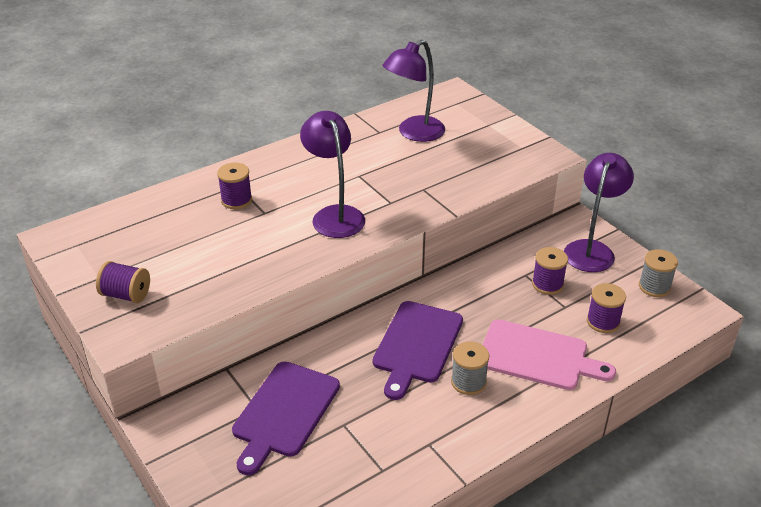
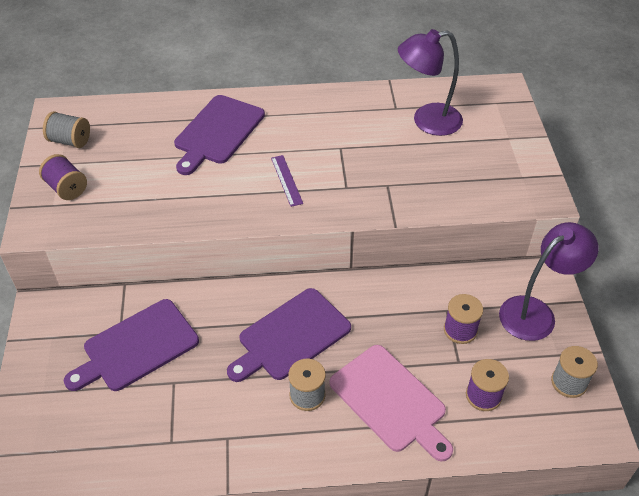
camera: 30 degrees right, 10 degrees up
(92, 256) = (70, 141): none -> grey spool
(236, 200) = (217, 132): purple spool -> purple cutting board
(334, 215) = (286, 180): purple lamp -> purple ruler

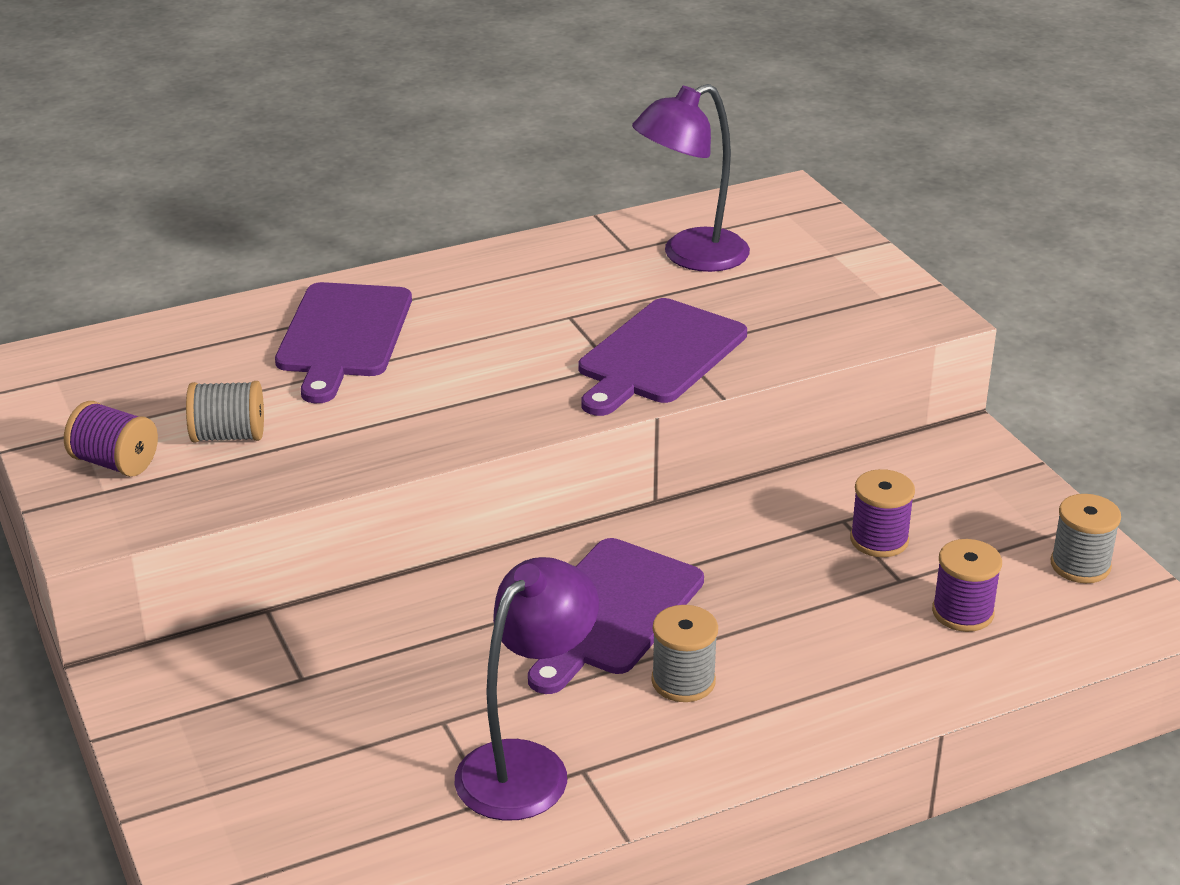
camera: 20 degrees left, 15 degrees down
(70, 141) = (76, 398): grey spool -> grey spool (228, 436)
(137, 347) = (346, 690): purple cutting board -> purple cutting board (658, 356)
(286, 180) = (506, 375): purple ruler -> none
(390, 401) = (822, 655): pink cutting board -> none
(535, 312) = (982, 491): purple lamp -> purple lamp (527, 766)

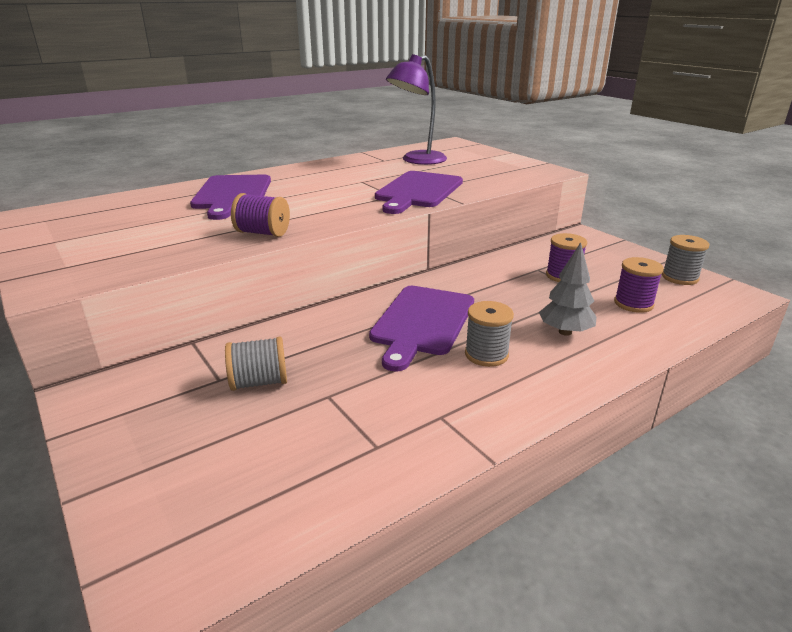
camera: 10 degrees left, 5 degrees down
(115, 463) = (77, 253): purple spool -> purple spool (263, 233)
(228, 436) = (159, 236): grey spool -> grey spool (259, 382)
(527, 766) = (398, 418): purple lamp -> none
(820, 655) = (565, 332): none -> grey tree

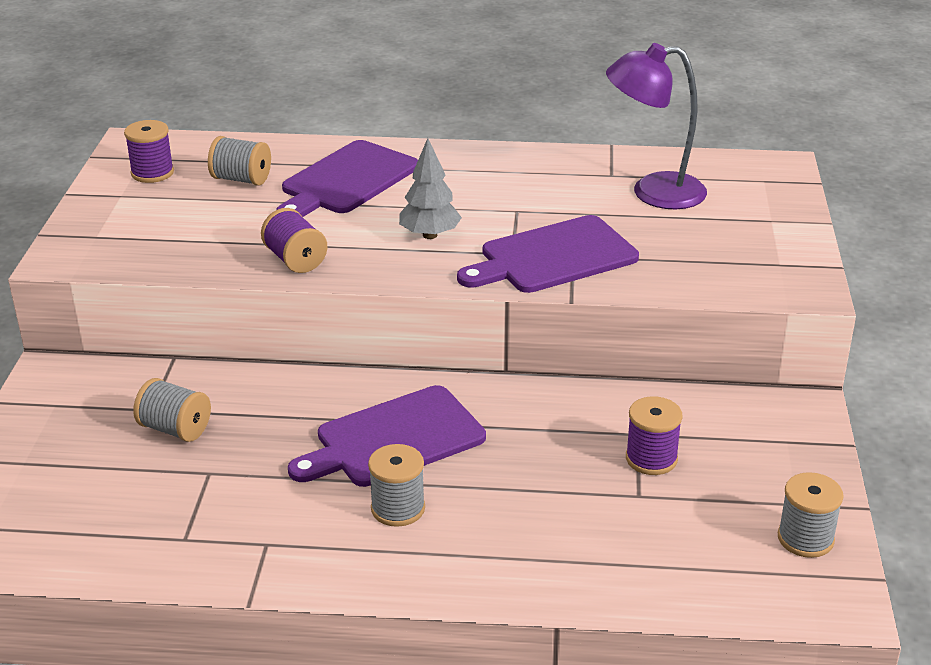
camera: 40 degrees right, 5 degrees up
(151, 211) = (241, 179): none -> grey spool
(565, 332) = (519, 528): grey tree -> grey tree (429, 235)
(633, 304) = (666, 539): purple spool -> purple spool (152, 173)

